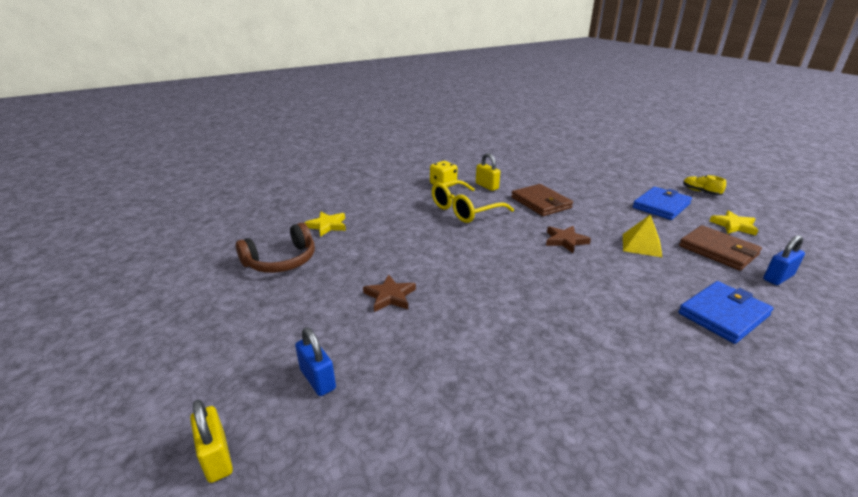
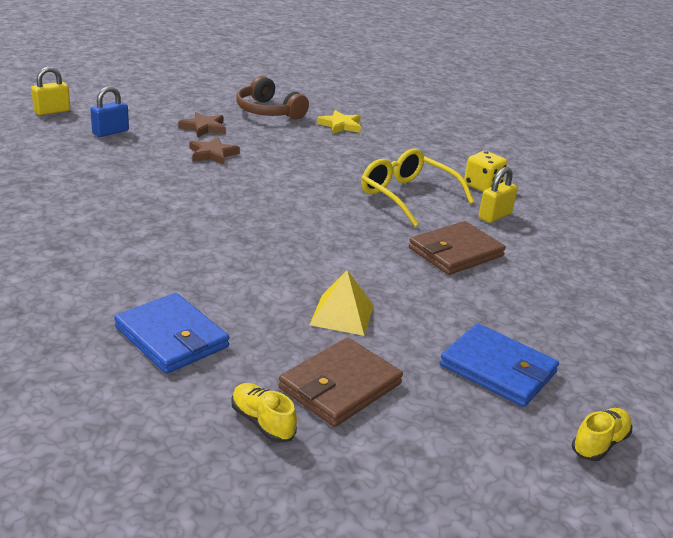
camera: 80 degrees right, 0 degrees up
(565, 241) = (340, 256): brown star -> brown star (204, 128)
(734, 225) = (443, 437): yellow star -> none
(778, 277) = (262, 422): blue padlock -> yellow shoe

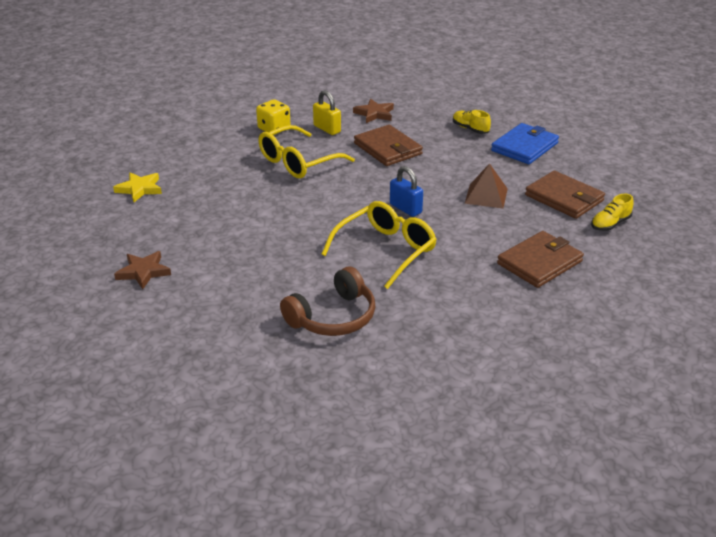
camera: 85 degrees left, 5 degrees up
(52, 111) = (81, 395): yellow padlock -> none
(110, 132) = (155, 337): blue padlock -> blue padlock (405, 208)
(171, 337) = (539, 262): blue wallet -> brown wallet
(212, 154) = (216, 262): brown star -> brown star (374, 114)
(217, 234) = (385, 251): none -> yellow glasses
(268, 111) = (96, 232): brown headphones -> brown headphones (333, 317)
(342, 314) = (486, 195): yellow pyramid -> brown pyramid
(599, 443) = (577, 126): yellow shoe -> yellow shoe (470, 129)

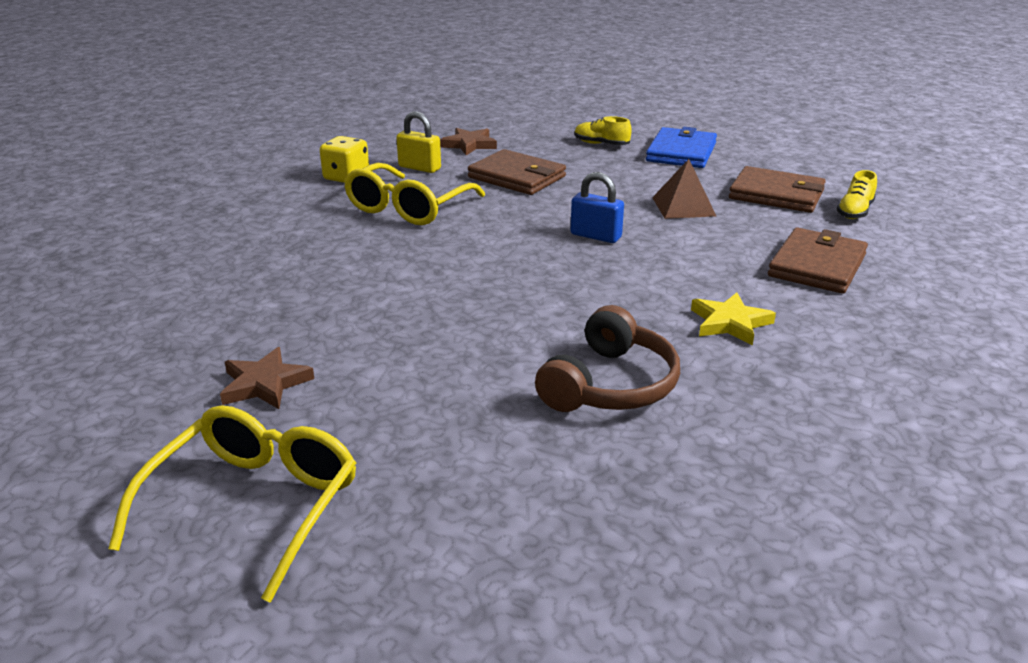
camera: 20 degrees left, 5 degrees down
(139, 189) = (189, 275): yellow star -> yellow star (730, 323)
(385, 251) = (612, 288): yellow glasses -> yellow glasses (253, 507)

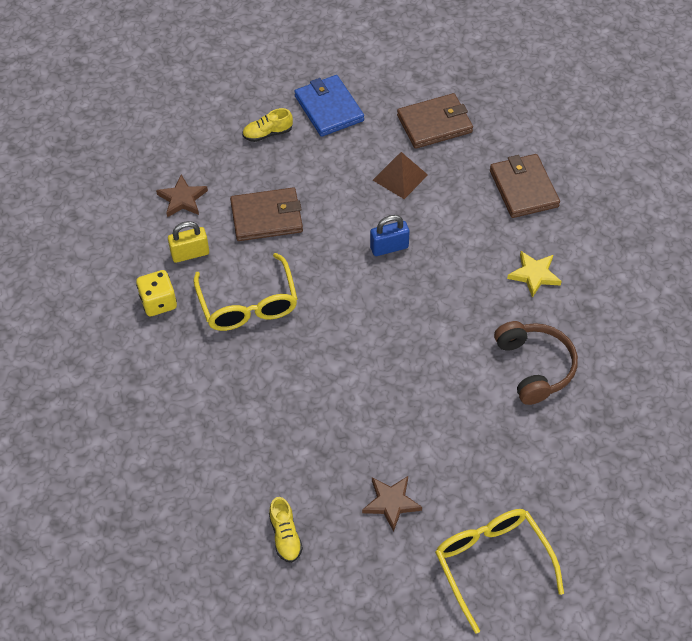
camera: 45 degrees left, 25 degrees up
(854, 212) = (491, 113): yellow shoe -> yellow shoe (285, 536)

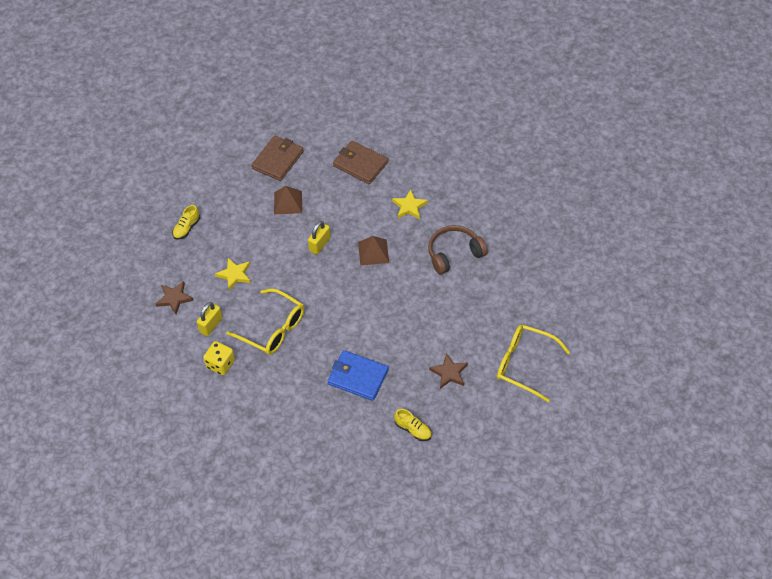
camera: 40 degrees left, 0 degrees up
(267, 217) = (234, 275): brown wallet -> yellow star
(329, 108) = (208, 190): blue wallet -> blue wallet (358, 377)
(389, 247) = (319, 244): blue padlock -> yellow padlock
(441, 298) = (373, 252): none -> brown pyramid
(535, 367) = (454, 253): brown headphones -> brown headphones turned 60 degrees counterclockwise

